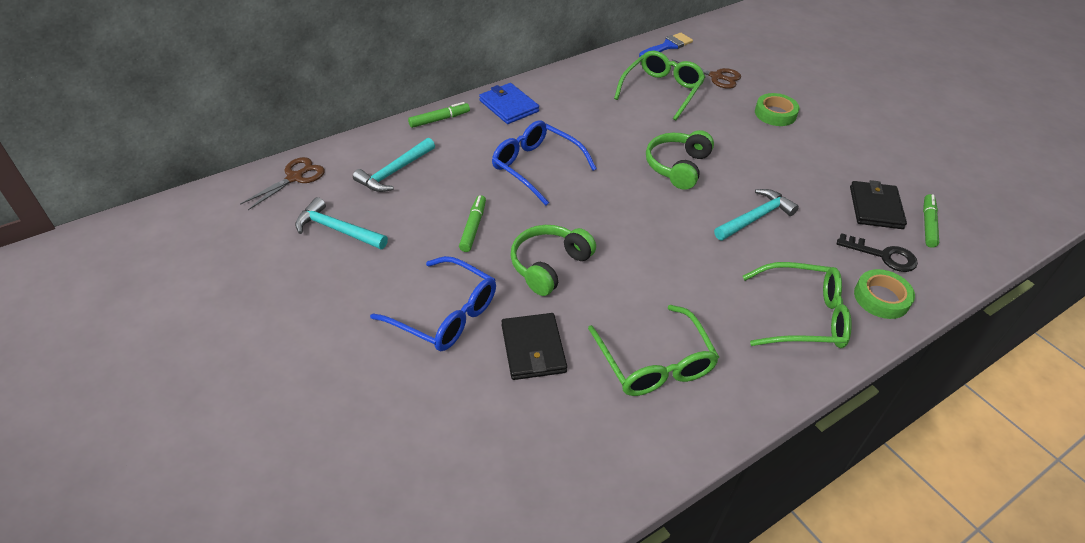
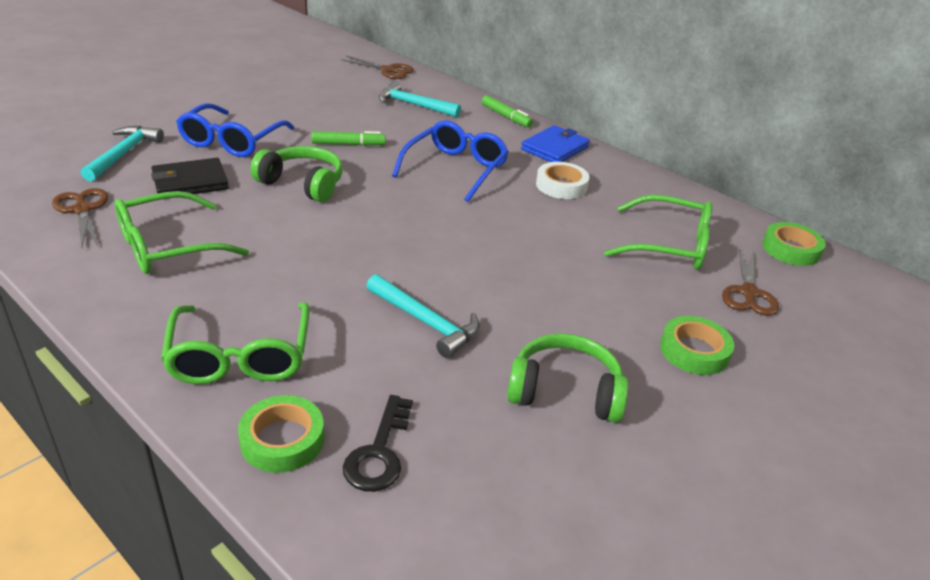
camera: 75 degrees right, 10 degrees down
(337, 229) = (328, 91): turquoise hammer -> turquoise hammer (124, 154)
(573, 117) = (561, 186): none -> white tape
(581, 437) = (82, 210): none -> brown scissors
(668, 46) = (791, 249): blue brush -> green tape
(677, 167) = (505, 259): green headphones -> green headphones (565, 391)
(875, 207) = (499, 455): black wallet -> none
(928, 225) = (478, 526): green marker -> none

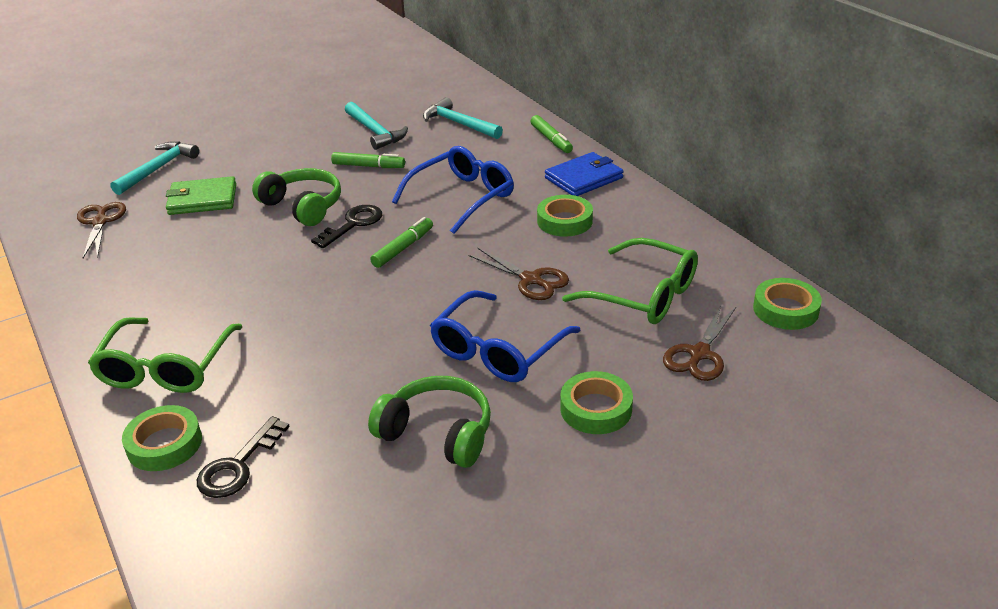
camera: 20 degrees right, 0 degrees up
(168, 246) = (154, 261): green glasses -> none
(190, 182) = (202, 199): black wallet -> green wallet
(232, 141) = (260, 159): blue glasses -> blue glasses (498, 350)
(364, 198) = (353, 224): none -> black key
(388, 70) = (454, 83): brown scissors -> brown scissors (531, 280)
(426, 218) = (403, 248): none -> green marker
(426, 322) = (344, 353): turquoise hammer -> turquoise hammer (375, 132)
(561, 186) = (564, 221): white tape -> green tape

